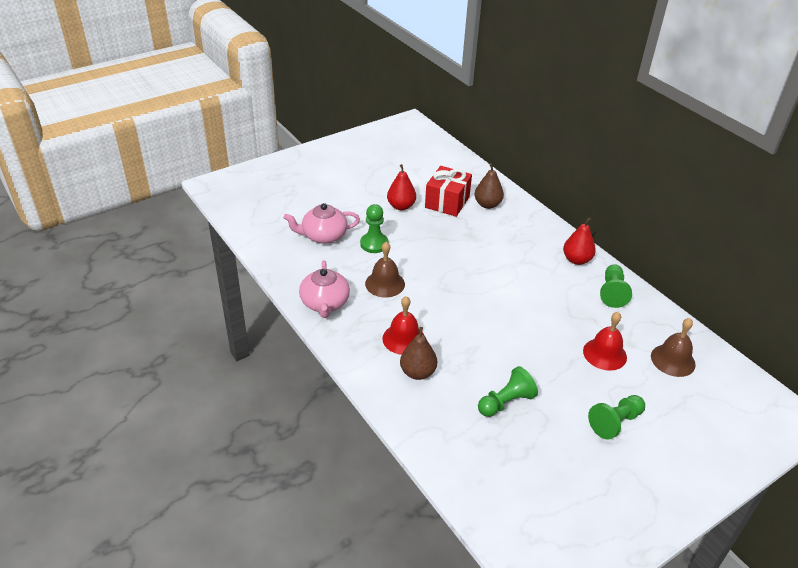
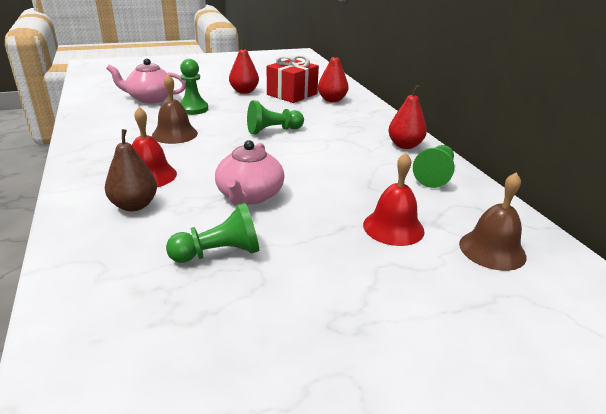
camera: 15 degrees right, 10 degrees down
(325, 303) = (97, 138): pink teapot -> pink teapot (249, 195)
(487, 204) = (332, 100): brown pear -> red pear
(615, 422) = (365, 306): green pawn -> green pawn (273, 131)

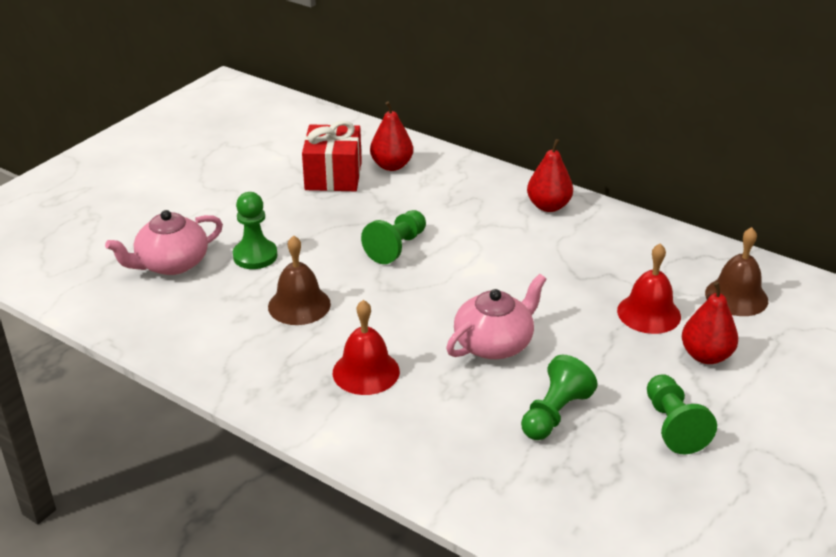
camera: 35 degrees left, 5 degrees up
(134, 205) = (410, 411): brown pear -> none
(244, 91) = (269, 196): red pear -> red pear (706, 356)
(249, 195) = (494, 343): pink teapot -> pink teapot turned 105 degrees counterclockwise
(435, 175) = (616, 235): green pawn -> green pawn (673, 426)

